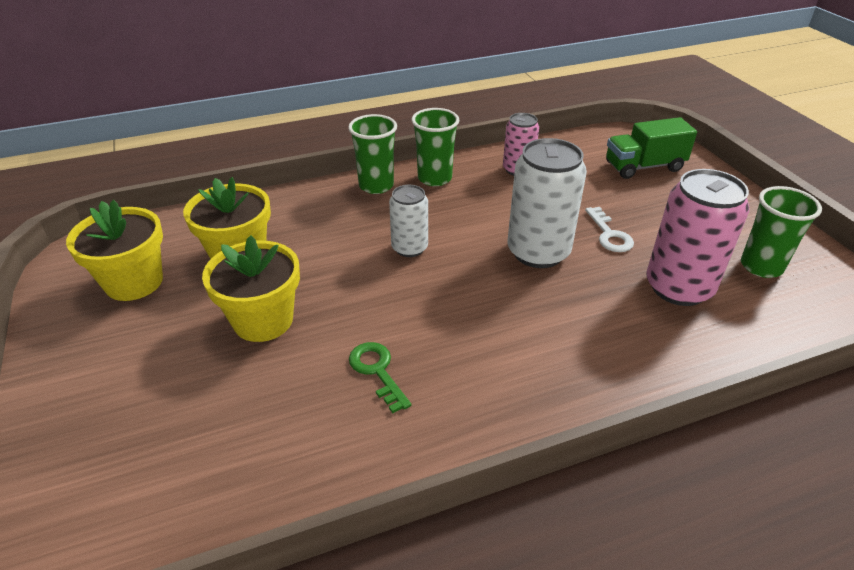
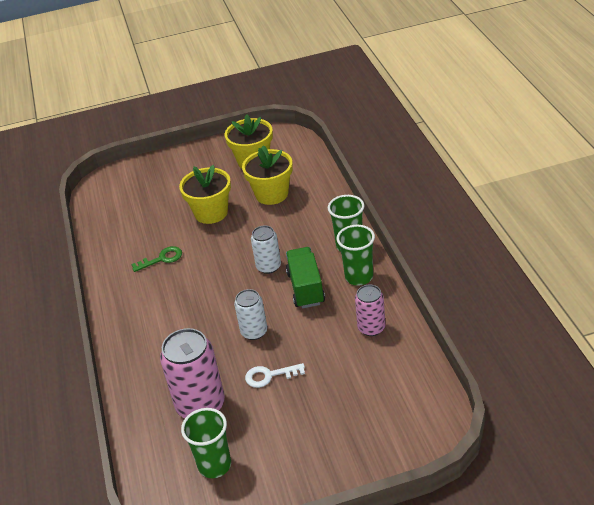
camera: 100 degrees right, 0 degrees up
(538, 252) = (254, 332): white can -> white can, size x0.58
(644, 166) = (374, 419): green truck -> green truck (306, 288)

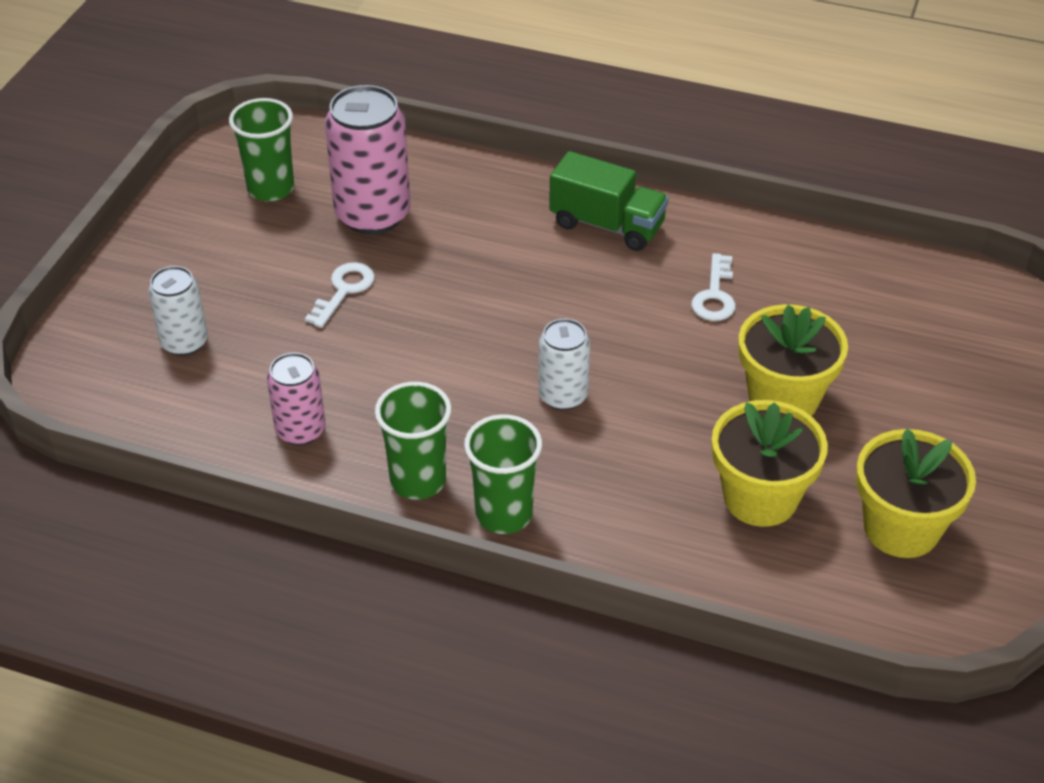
camera: 120 degrees right, 5 degrees up
(162, 259) = (715, 295): green key -> white key
(254, 332) = (440, 315): white can -> white can (184, 342)
(306, 288) = (465, 409): green truck -> green truck (607, 225)

